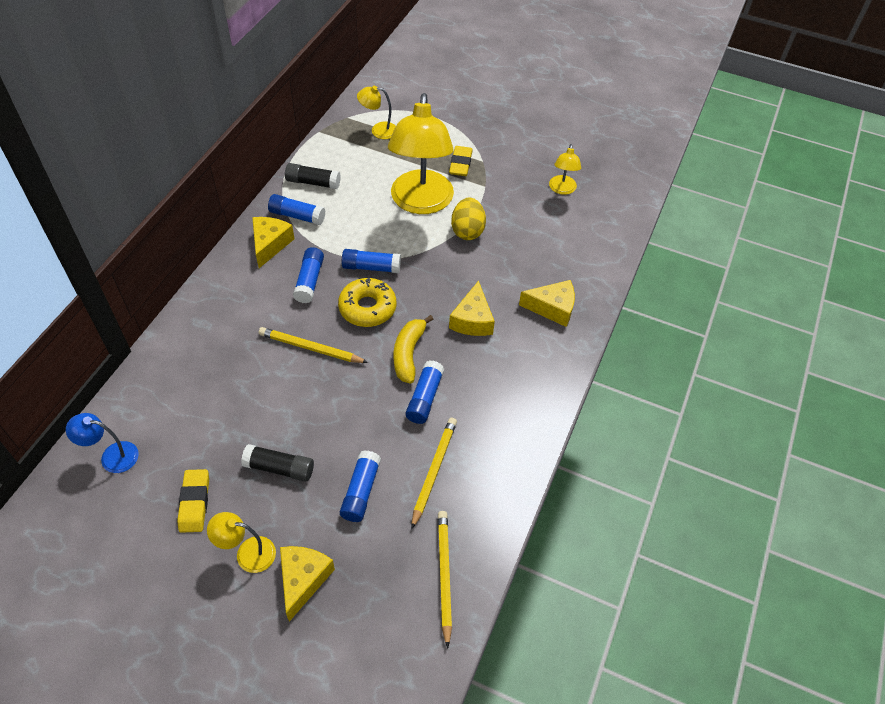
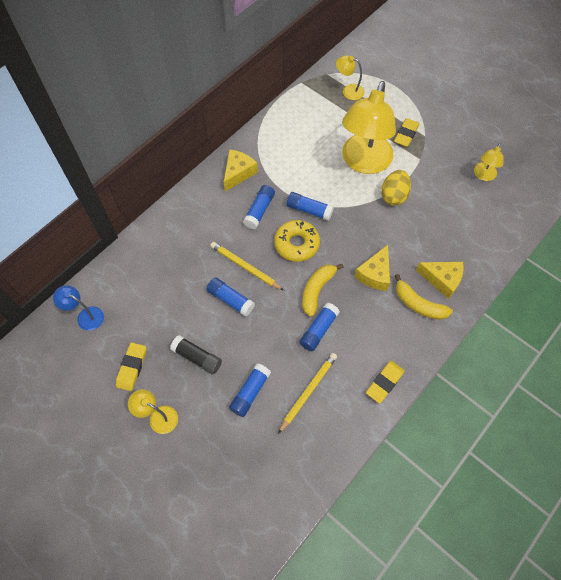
camera: 20 degrees right, 10 degrees up
(297, 216) = (265, 153): blue glue stick -> blue glue stick (230, 300)
(303, 580) = (191, 448): yellow cheese -> none
(313, 182) = (284, 127): black glue stick -> none
(444, 575) = (292, 476): yellow pencil -> none
(522, 436) = (384, 382): none -> yellow eraser
(534, 341) = (418, 304): none -> yellow banana

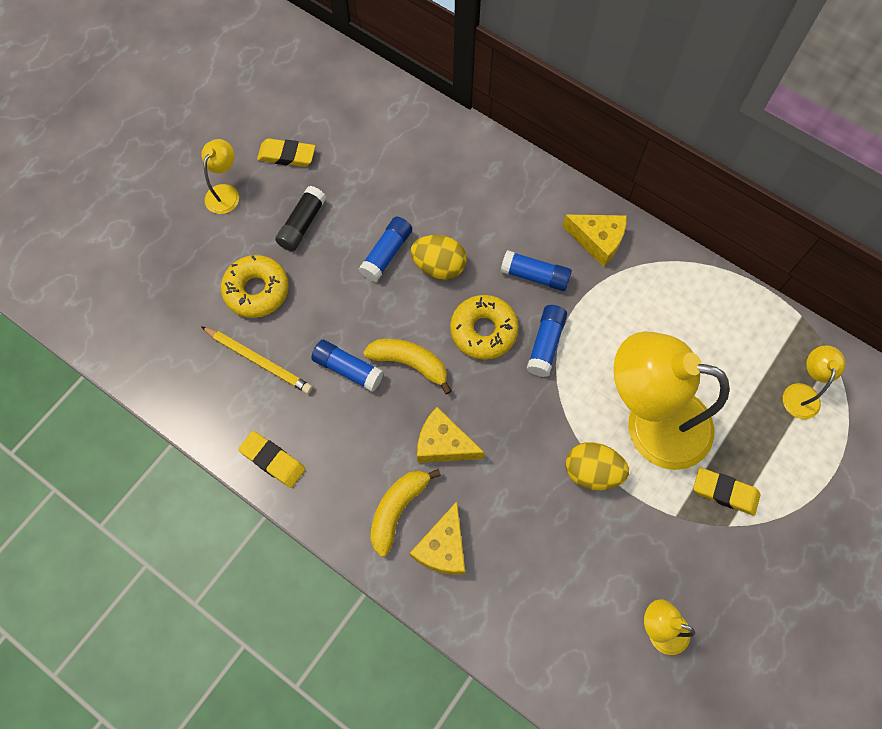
camera: 85 degrees right, 5 degrees up
(85, 316) = (353, 95): blue lamp -> none
(245, 267) = (439, 266): yellow pencil -> yellow egg
(250, 392) = (257, 290): blue glue stick -> yellow donut

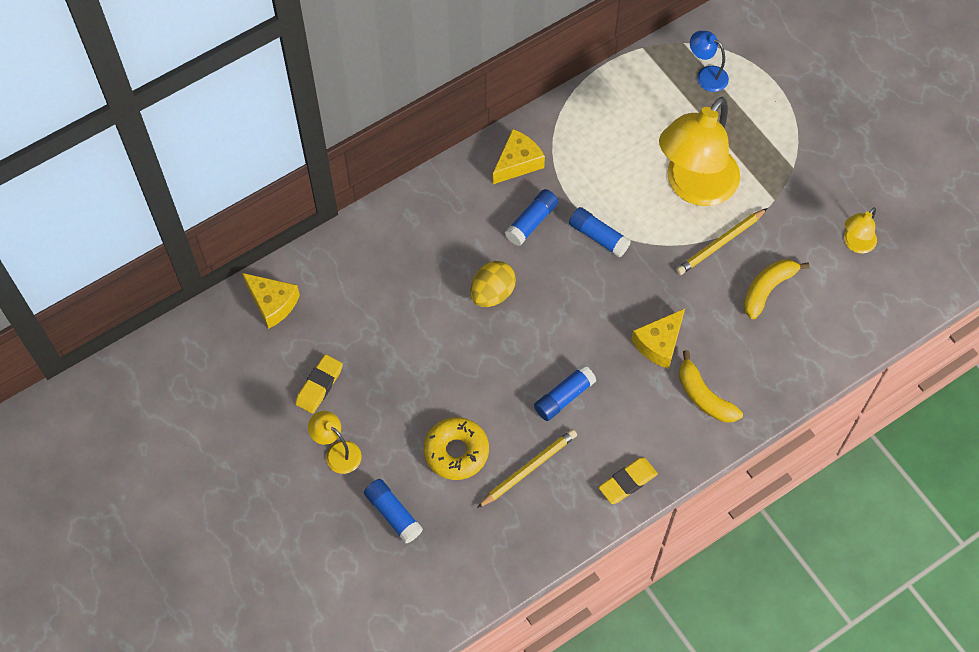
camera: 70 degrees left, 5 degrees down
(302, 224) = (402, 393): black glue stick -> none
(387, 253) = (462, 331): blue glue stick -> blue glue stick (393, 514)
(410, 363) = (577, 346): yellow banana -> yellow banana (767, 289)
(443, 547) = (746, 372): yellow cheese -> yellow cheese (272, 303)
(483, 331) = (568, 279): yellow donut -> none
(592, 472) = (720, 243): yellow egg -> yellow pencil
(724, 492) = (767, 159): yellow eraser -> none
(802, 393) = (706, 75): yellow lamp -> blue lamp

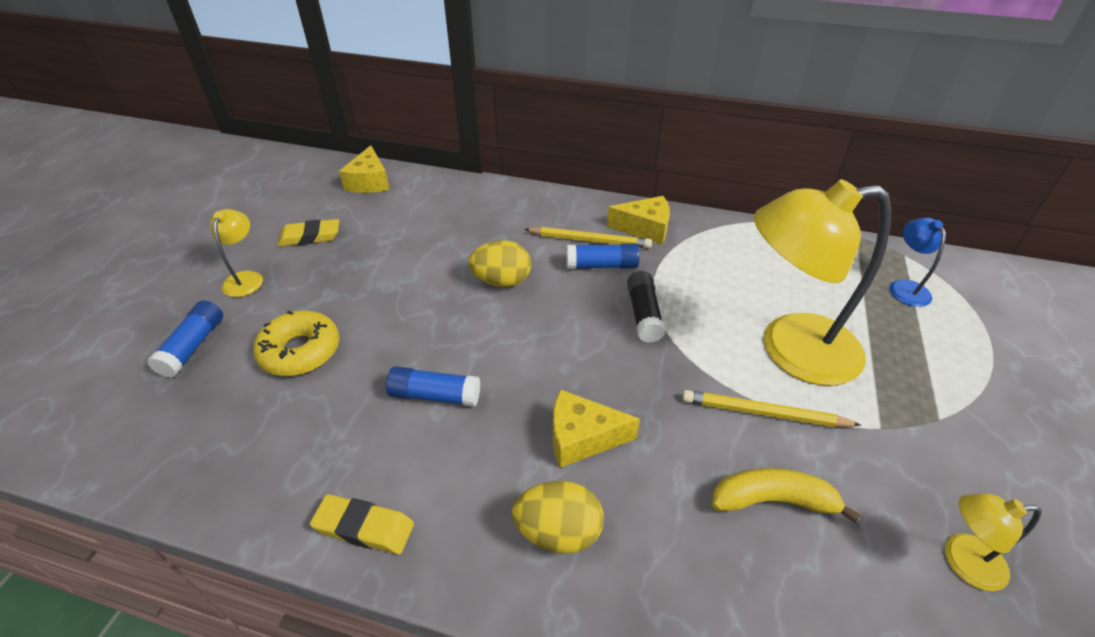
camera: 50 degrees right, 20 degrees down
(528, 469) = (318, 419): yellow pencil -> yellow pencil (590, 240)
(598, 236) = (643, 314): blue glue stick -> black glue stick
(704, 396) = (558, 532): yellow banana -> yellow egg

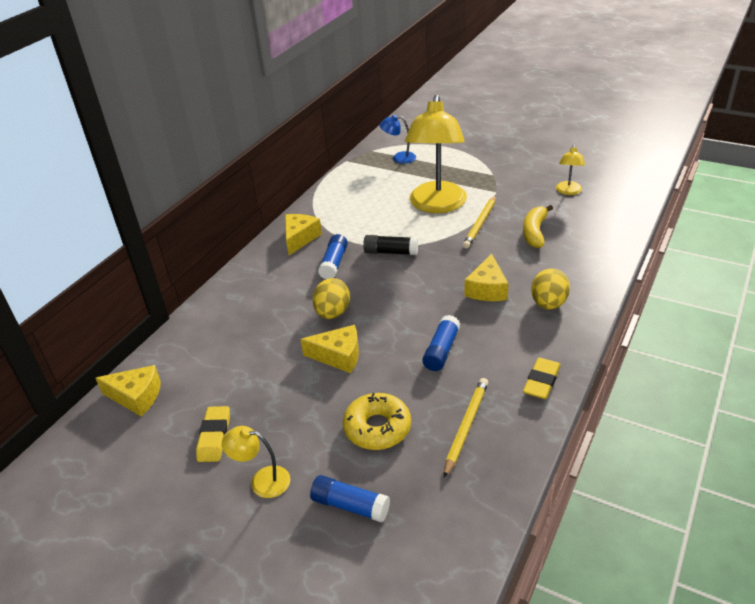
camera: 75 degrees left, 5 degrees down
(423, 299) = (338, 356): none -> yellow cheese
(590, 240) = (302, 265): yellow pencil -> yellow pencil (466, 426)

